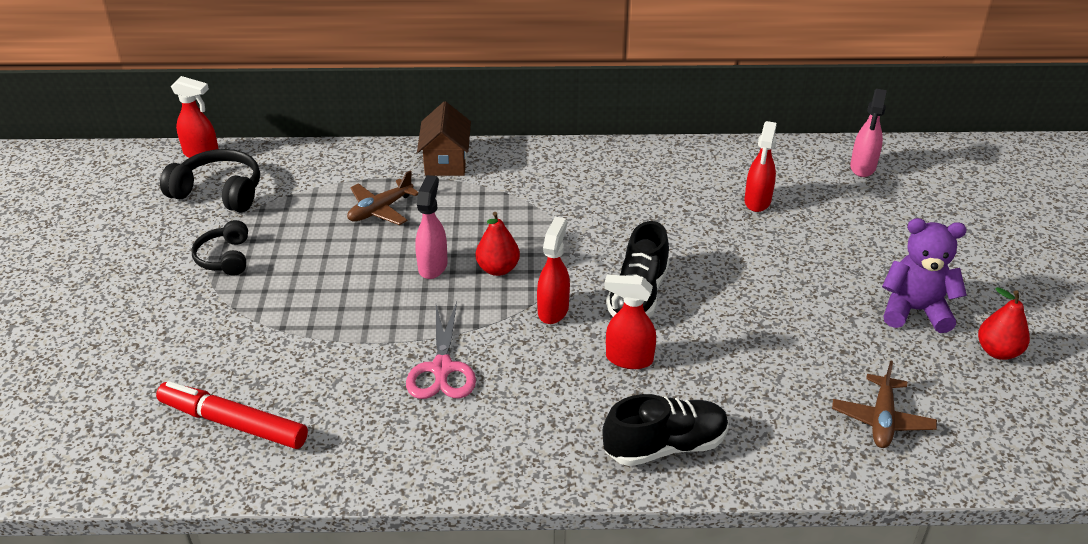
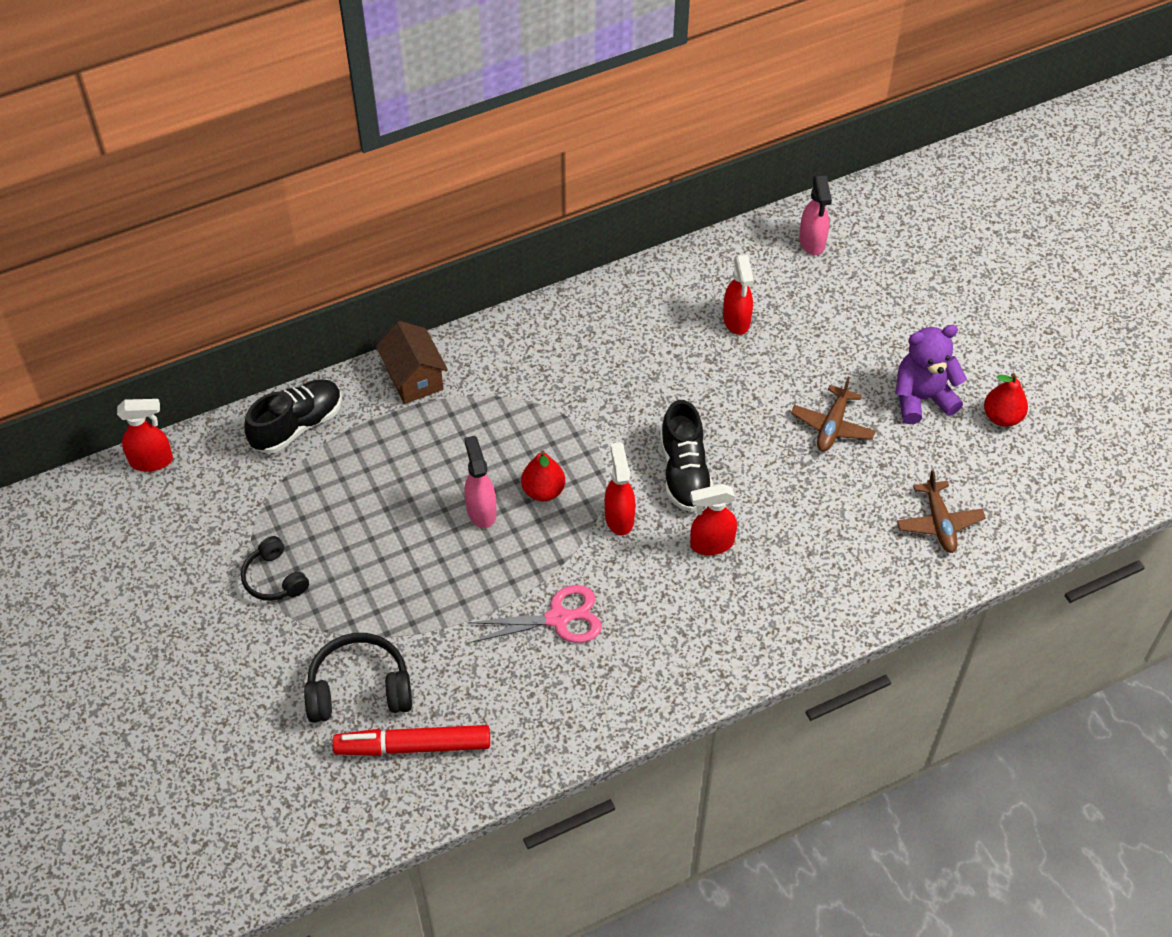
camera: 25 degrees left, 15 degrees up
(219, 192) = (208, 503): black headphones -> black headphones (359, 689)
(380, 210) = (388, 463): brown plane -> brown plane (832, 426)
(442, 369) = (558, 618): pink scissors -> pink scissors turned 75 degrees counterclockwise
(665, 446) = (784, 618): black shoe -> black shoe (297, 425)

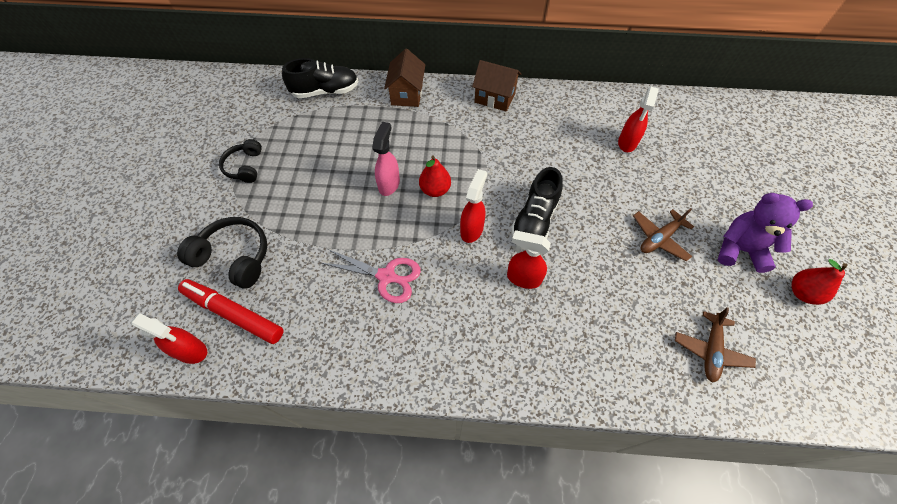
camera: 30 degrees right, 5 degrees up
(152, 461) = (239, 77): red spray bottle -> red spray bottle (191, 351)
(535, 331) = (494, 98): none -> brown house
(812, 242) = (706, 118): pink spray bottle -> none

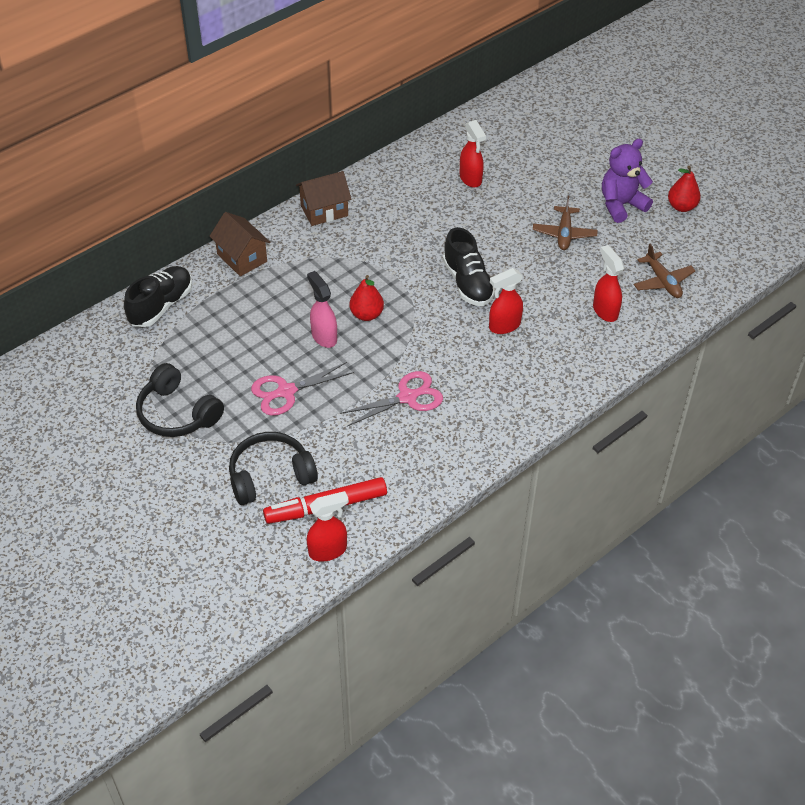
camera: 45 degrees left, 10 degrees down
(245, 167) = (177, 413): black headphones -> black headphones, size x1.54
(318, 204) = (286, 392): none -> pink scissors
(472, 229) = (430, 321): red spray bottle -> red spray bottle (605, 311)

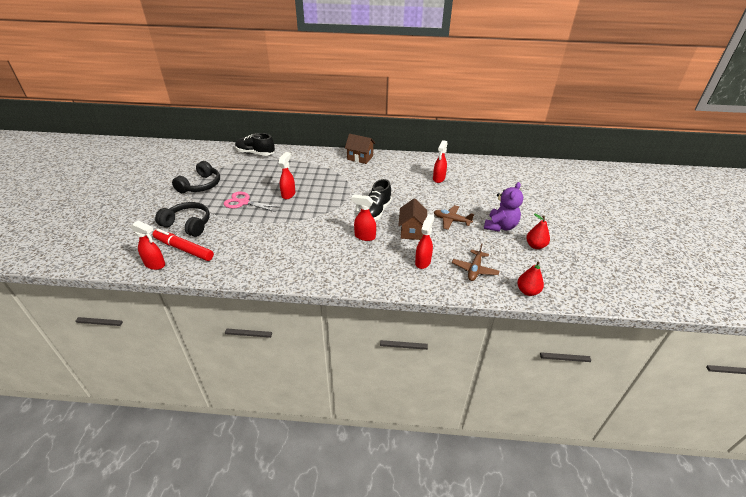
camera: 45 degrees right, 10 degrees down
(161, 306) = (255, 153): black shoe -> black shoe turned 150 degrees counterclockwise
(177, 413) = (200, 185): black headphones -> black headphones turned 150 degrees counterclockwise
(242, 258) = (306, 155): brown house -> brown house (411, 231)
(324, 336) = (288, 194): pink spray bottle -> red spray bottle
(366, 314) = (316, 197): red pear -> red pear (527, 291)
(408, 397) = (280, 234): pink scissors -> none
(564, 233) = (451, 220): brown plane -> brown plane turned 60 degrees clockwise
(621, 205) = (500, 226): purple teddy bear -> purple teddy bear turned 105 degrees clockwise

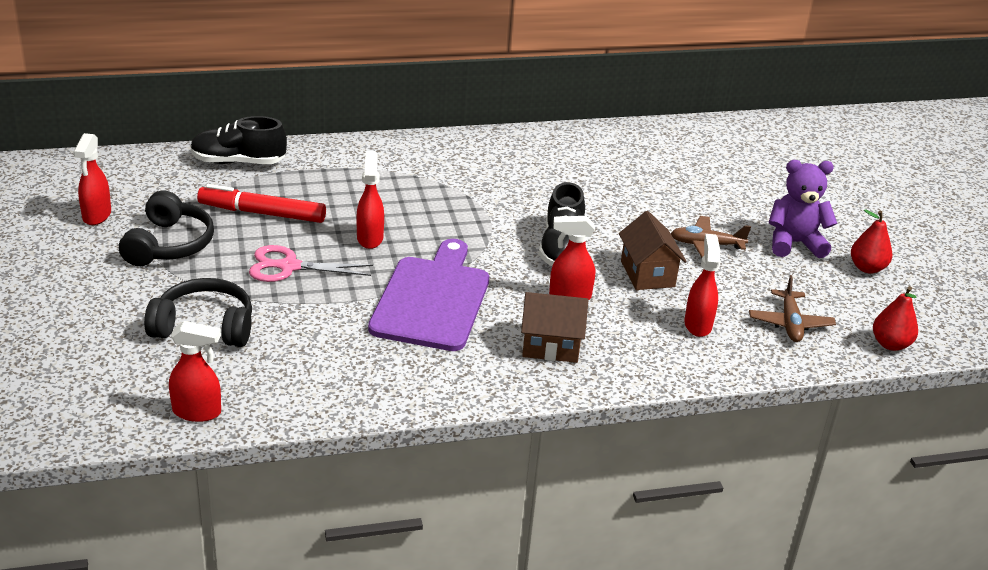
camera: 20 degrees left, 5 degrees down
(184, 249) = (233, 374): red marker -> red marker (262, 213)
(297, 227) = (432, 299): none -> purple cutting board
(360, 158) = (465, 146): brown house -> brown house (551, 346)
(438, 179) = (640, 170): red spray bottle -> red spray bottle (96, 216)
(500, 226) = (794, 243): purple teddy bear -> purple teddy bear turned 105 degrees counterclockwise

